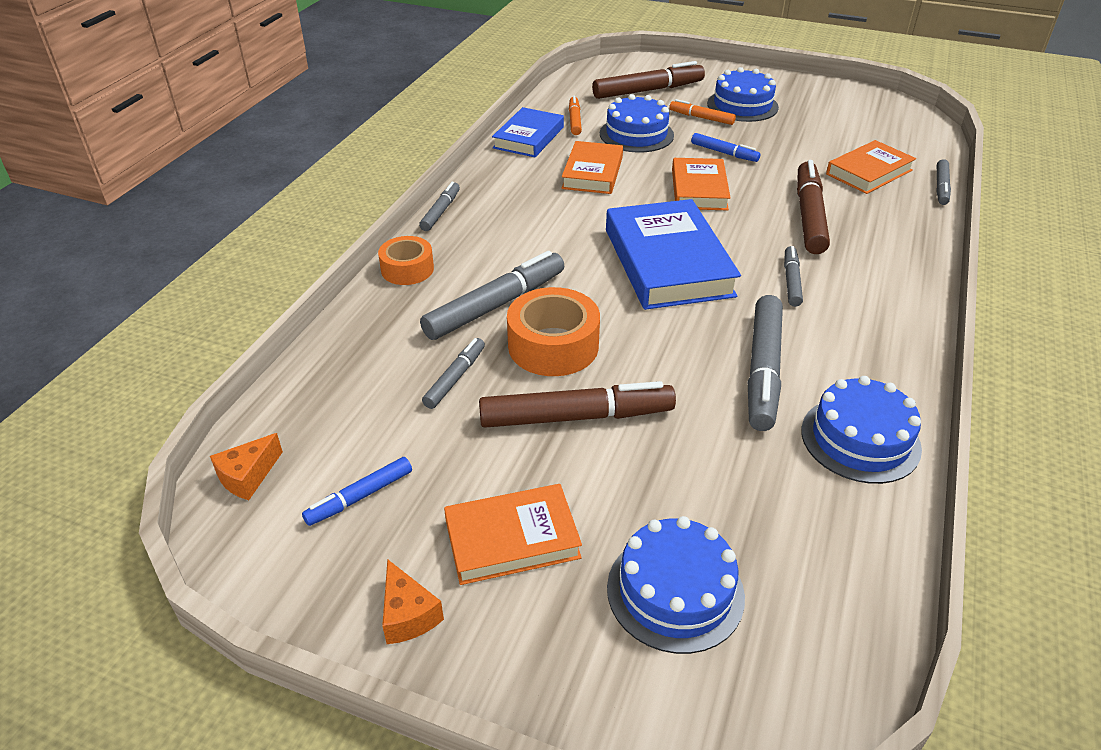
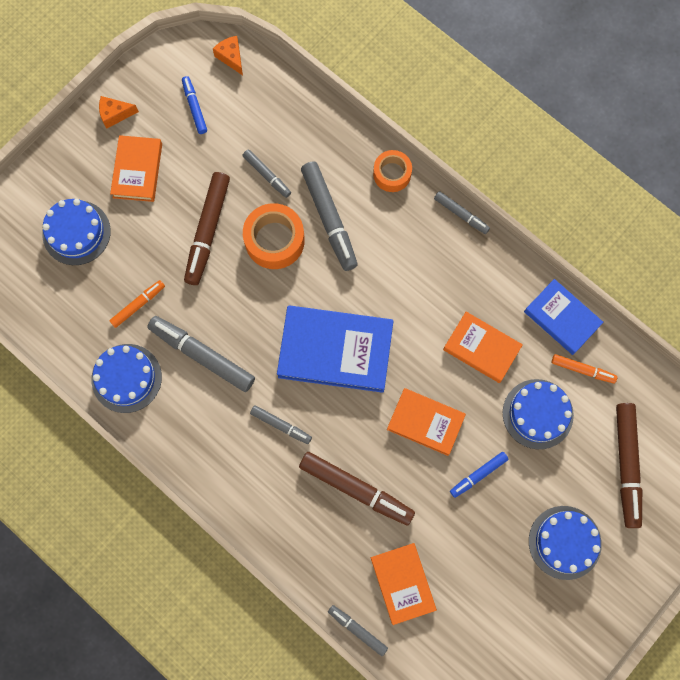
camera: 110 degrees right, 35 degrees up
(701, 118) = (551, 489): orange marker -> orange marker (138, 305)

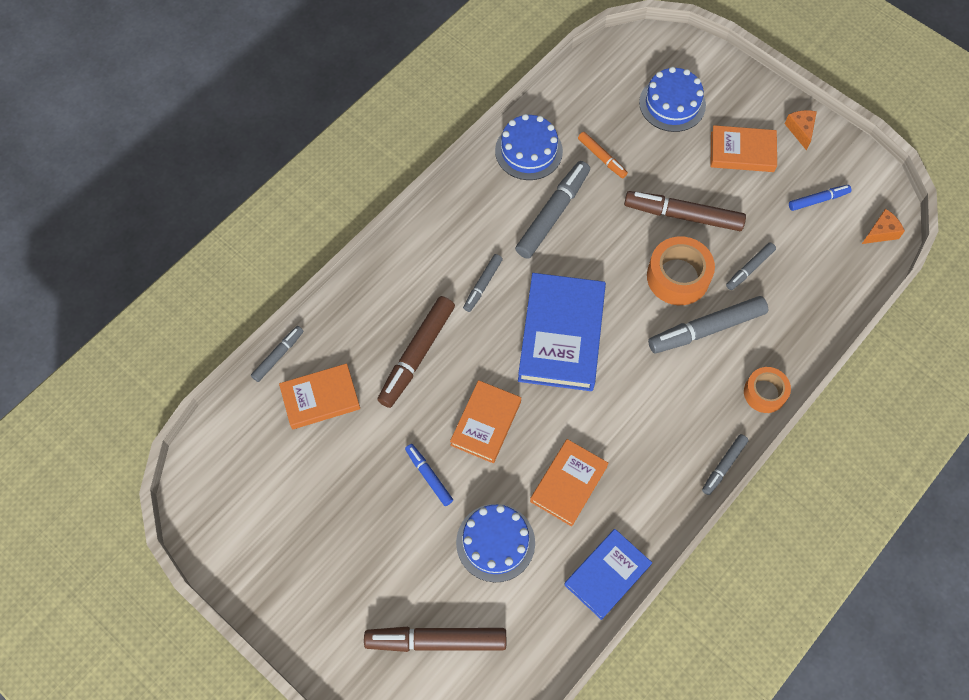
camera: 90 degrees right, 10 degrees down
(564, 542) = (353, 565): blue cake -> none
(582, 370) = (547, 596): orange marker -> none

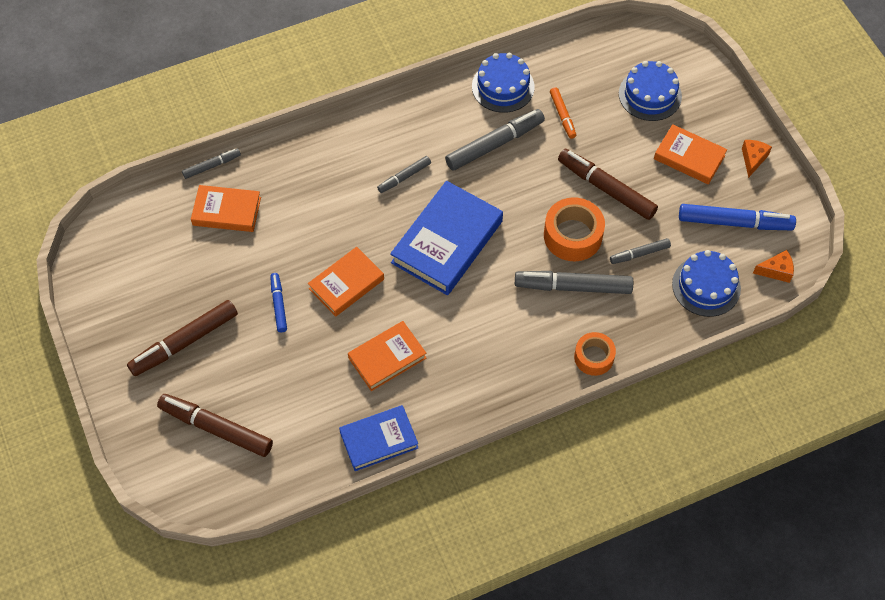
camera: 25 degrees right, 5 degrees down
(417, 355) = (321, 209): brown marker -> brown marker (184, 342)
(495, 542) = (303, 376): blue cake -> blue cake (706, 286)
(724, 466) = (524, 399): grey marker -> none
(818, 200) = (734, 222): blue marker -> blue marker, size x1.83

